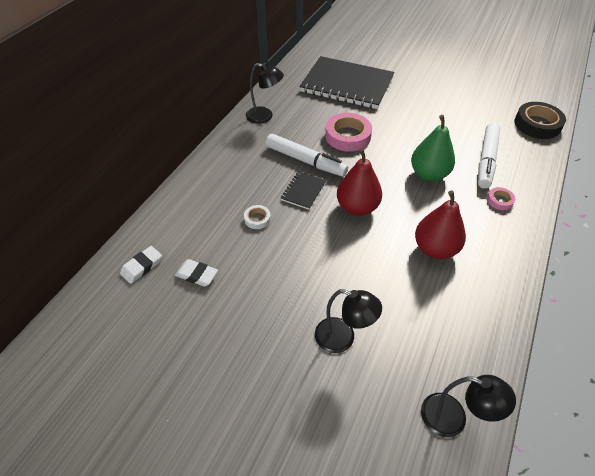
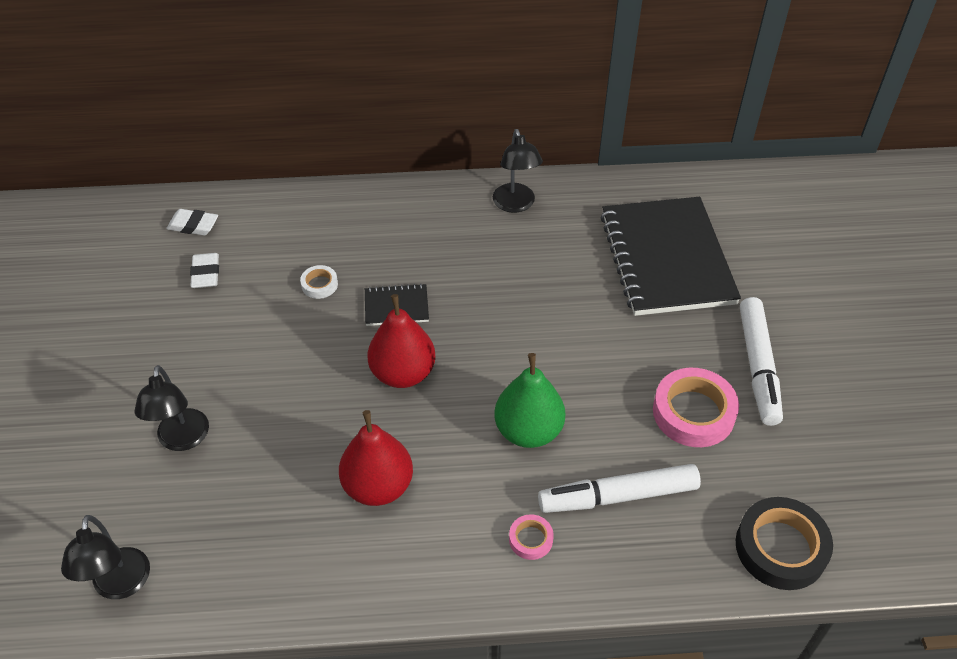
camera: 60 degrees right, 0 degrees up
(305, 161) = (456, 284): white marker -> white marker (758, 367)
(348, 136) = (543, 307): pink tape -> pink tape (693, 412)

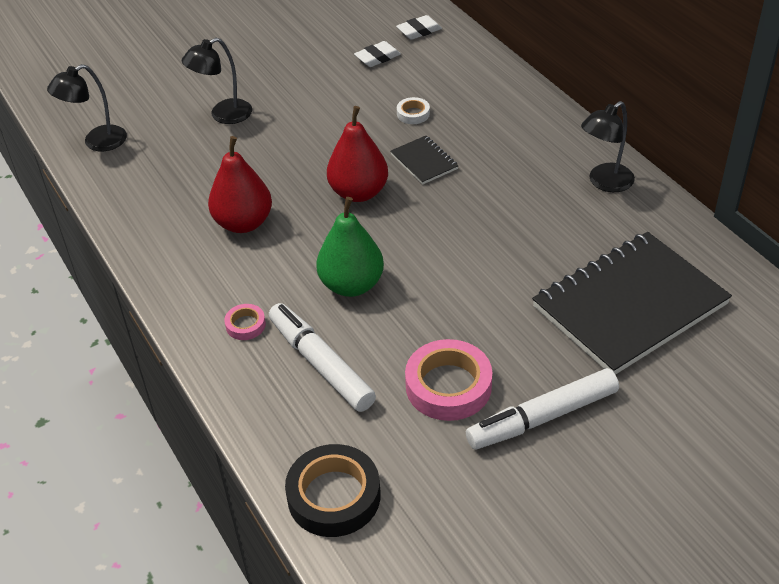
camera: 65 degrees right, 5 degrees down
(193, 225) = (419, 31): white eraser -> white eraser turned 75 degrees clockwise

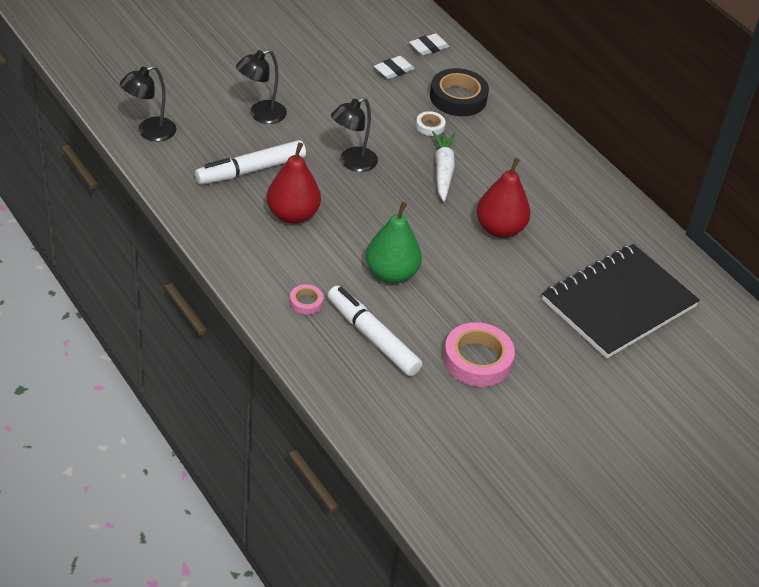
camera: 10 degrees left, 0 degrees up
(334, 496) = (394, 439): black tape -> black tape (458, 98)
(359, 192) = (389, 194): red pear -> red pear (500, 229)
(424, 162) = (443, 170): black notebook -> white carrot
(542, 417) = (552, 387): white marker -> white marker (251, 170)
(604, 182) = (596, 199): black lamp -> black lamp (352, 163)

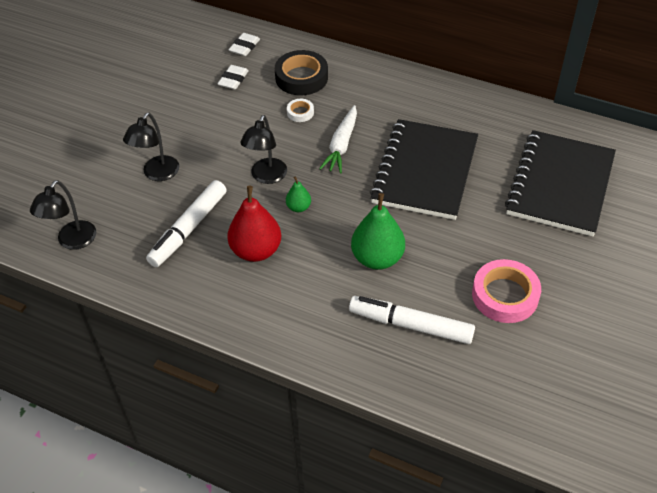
camera: 25 degrees left, 5 degrees up
(306, 302) = (332, 325): pink tape -> none
(359, 200) = (298, 207): none -> green pear
(443, 170) = (341, 145): white carrot -> white carrot turned 135 degrees counterclockwise
(500, 229) = (425, 171): red pear -> black notebook

